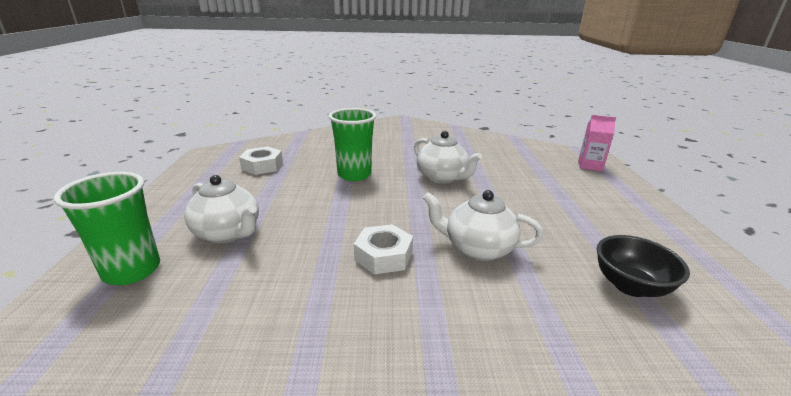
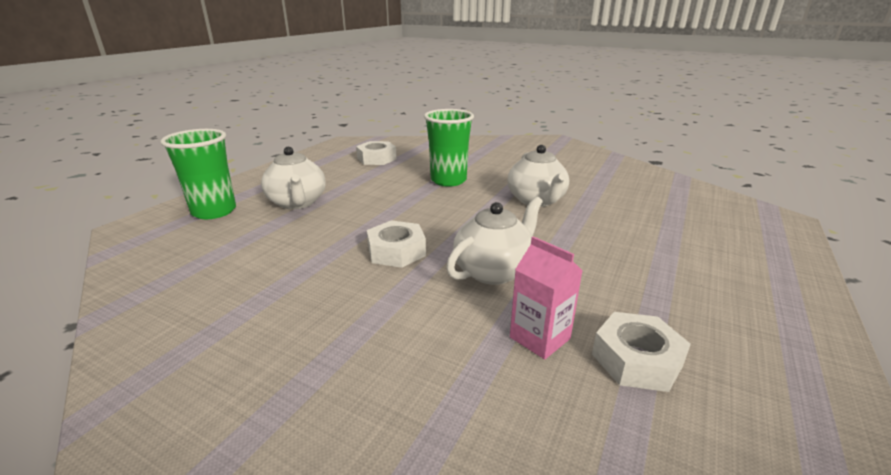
camera: 30 degrees right, 0 degrees up
(477, 248) = (494, 271): white teapot -> white teapot turned 90 degrees clockwise
(590, 166) = (759, 227): pink carton -> pink carton (539, 338)
(630, 286) = (636, 360): black bowl -> white nut

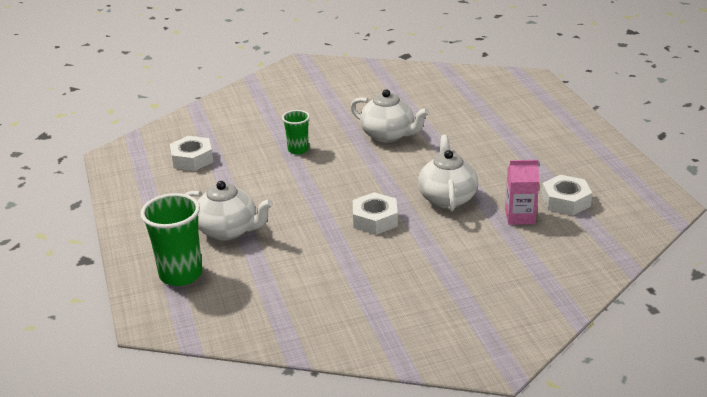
camera: 45 degrees left, 5 degrees up
(448, 180) = (298, 150): green cup -> green cup, size x0.58

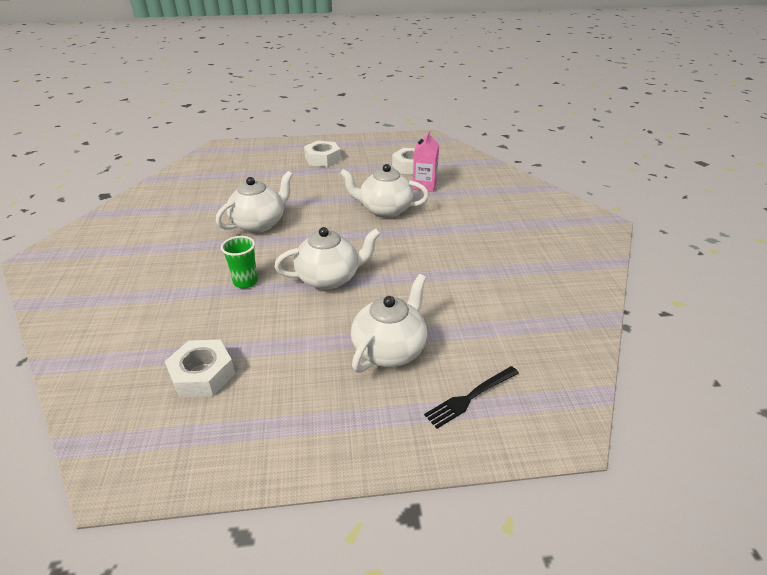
camera: 80 degrees left, 5 degrees up
(181, 274) = (470, 397): green cup -> black fork
(315, 187) = (329, 278): none -> white teapot
(375, 219) = (404, 249): white nut -> white nut (322, 159)

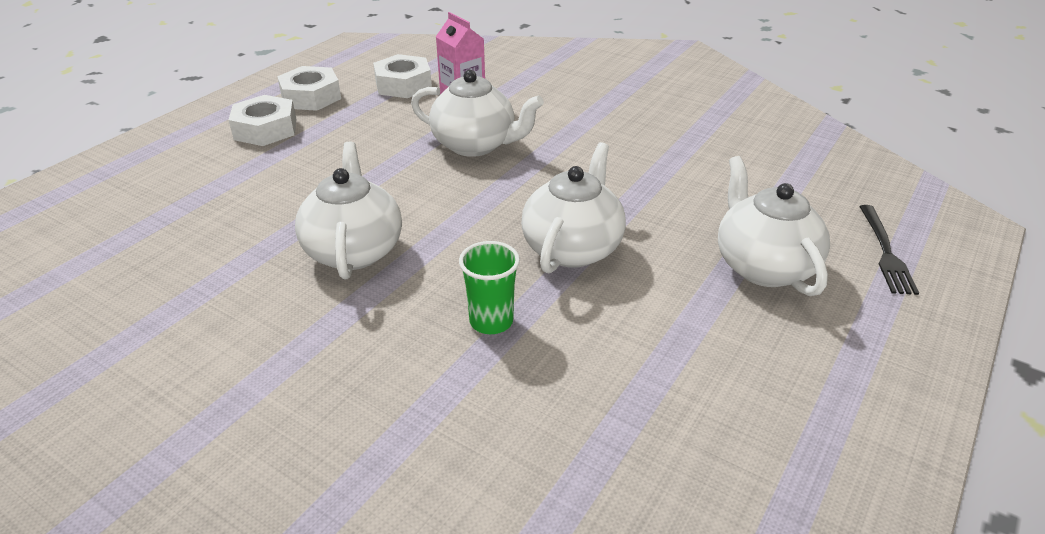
camera: 50 degrees left, 0 degrees up
(202, 374) = (671, 446): white nut -> white nut (311, 97)
(384, 210) = (475, 145): white teapot -> white teapot turned 120 degrees counterclockwise

